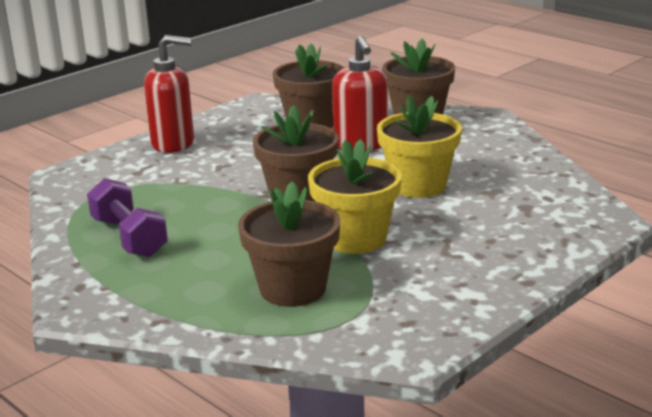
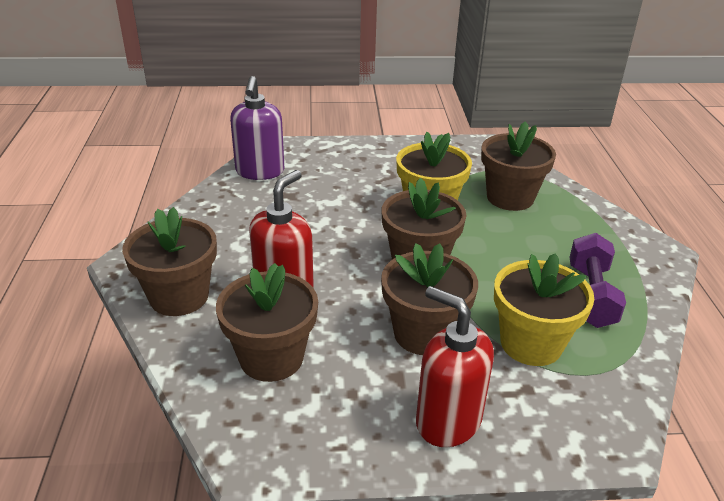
camera: 140 degrees left, 10 degrees up
(236, 166) = (424, 333): none -> brown flower pot
(418, 185) = (322, 225): yellow flower pot -> yellow flower pot (531, 343)
(560, 194) = (260, 172): none -> purple soap dispenser

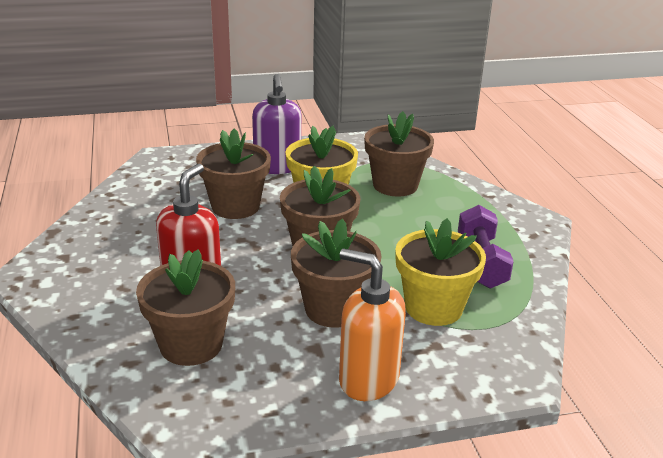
camera: 10 degrees left, 5 degrees down
(179, 296) = (87, 300): brown flower pot -> brown flower pot (235, 206)
(260, 172) = (146, 180): purple soap dispenser -> purple soap dispenser (277, 167)
(447, 421) = (368, 379): red soap dispenser -> orange soap dispenser

